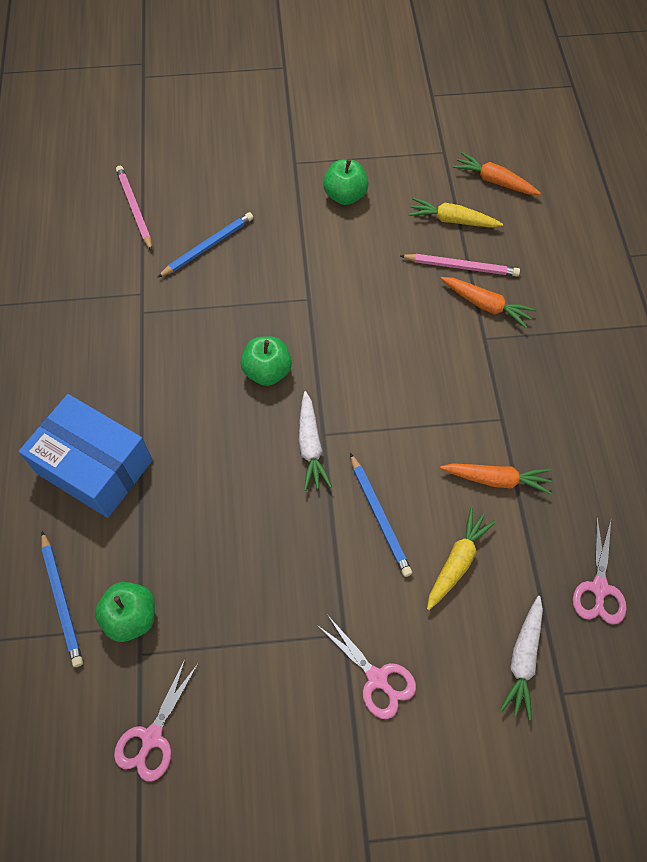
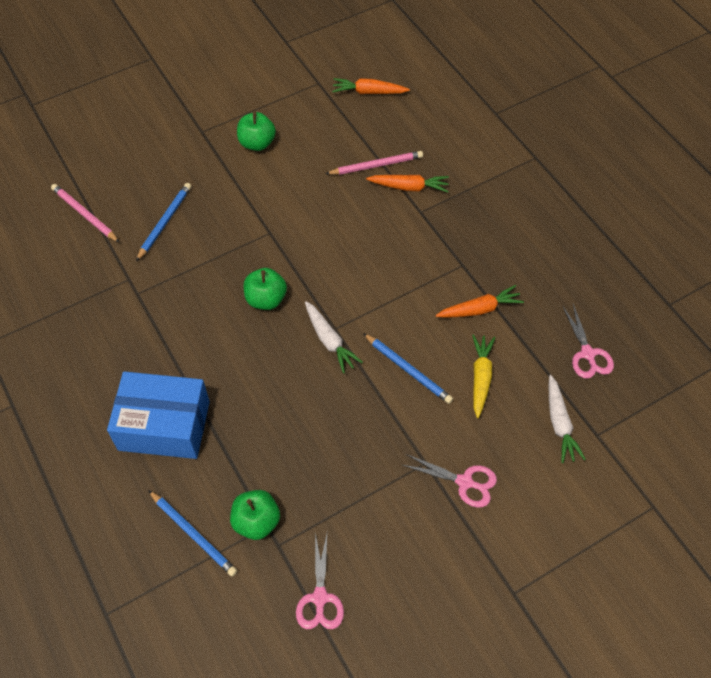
camera: 25 degrees left, 5 degrees down
(452, 220) = (351, 133): yellow carrot -> none

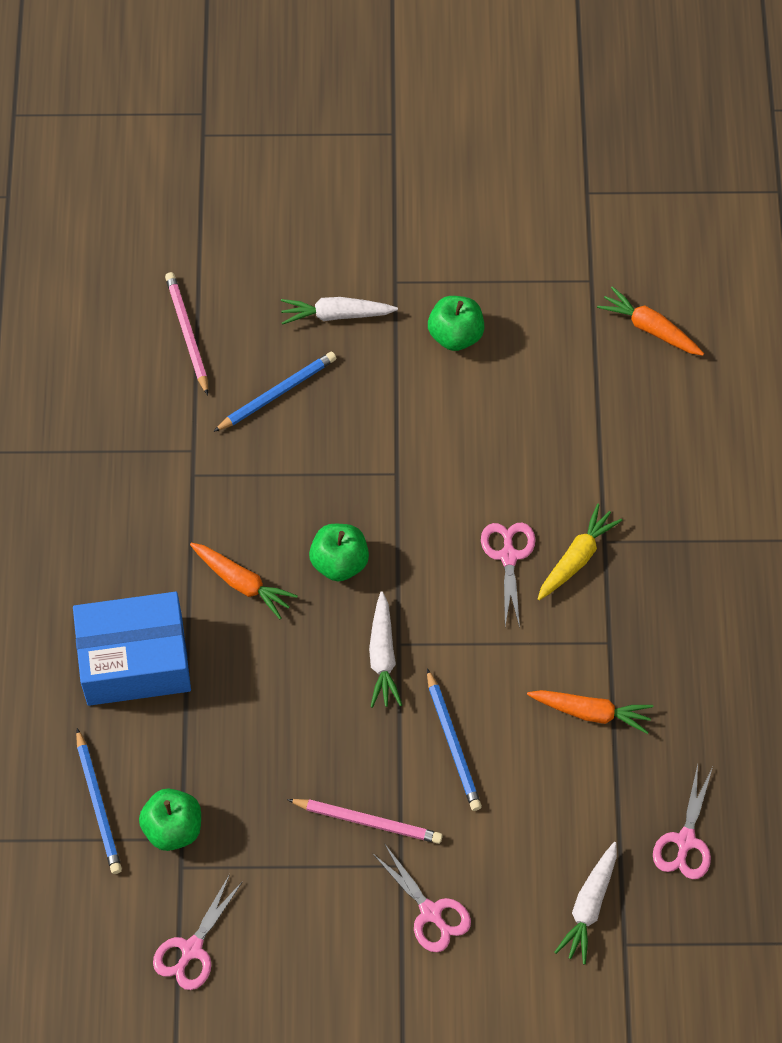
camera: 30 degrees right, 5 degrees up
(164, 425) = (135, 660): blue box -> blue box turned 45 degrees counterclockwise
(176, 164) = (336, 315): none -> white carrot
(369, 246) = (508, 556): none -> pink scissors
(376, 165) = (590, 445): pink pencil -> pink pencil (367, 821)
(409, 187) = (612, 498): orange carrot -> orange carrot (242, 582)
(480, 377) = (533, 799): yellow carrot -> yellow carrot (576, 558)

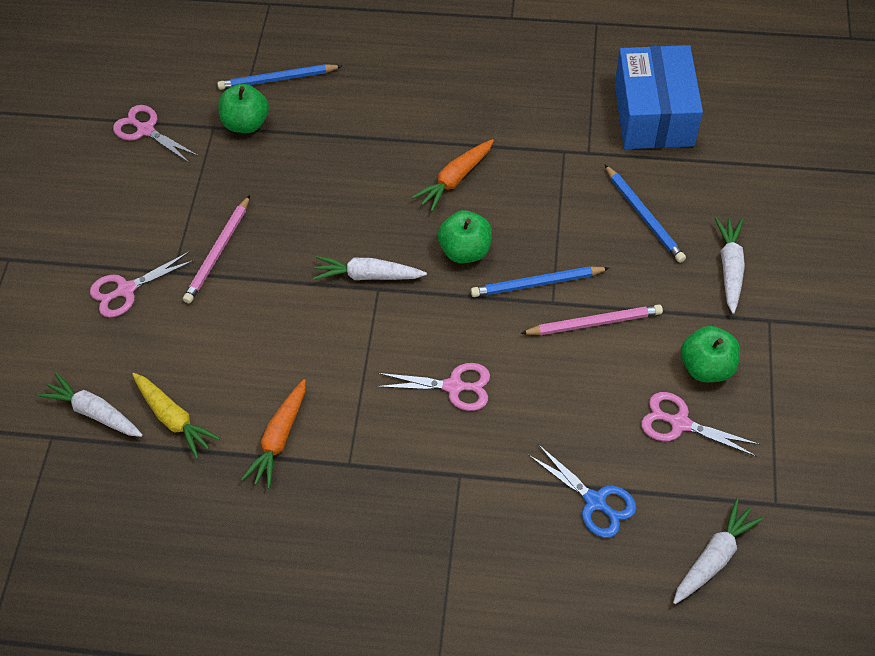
camera: 100 degrees right, 5 degrees down
(135, 660) = (395, 105): blue box -> blue box (653, 114)
(187, 334) = (709, 154): pink pencil -> pink pencil (594, 322)
(453, 743) = (274, 321): blue pencil -> blue pencil (537, 284)
(576, 558) = (444, 446): yellow carrot -> yellow carrot (174, 418)
(612, 424) = (595, 501): none -> blue scissors
(650, 328) = (713, 557): orange carrot -> white carrot
(685, 841) = (132, 504): pink scissors -> pink scissors (679, 423)

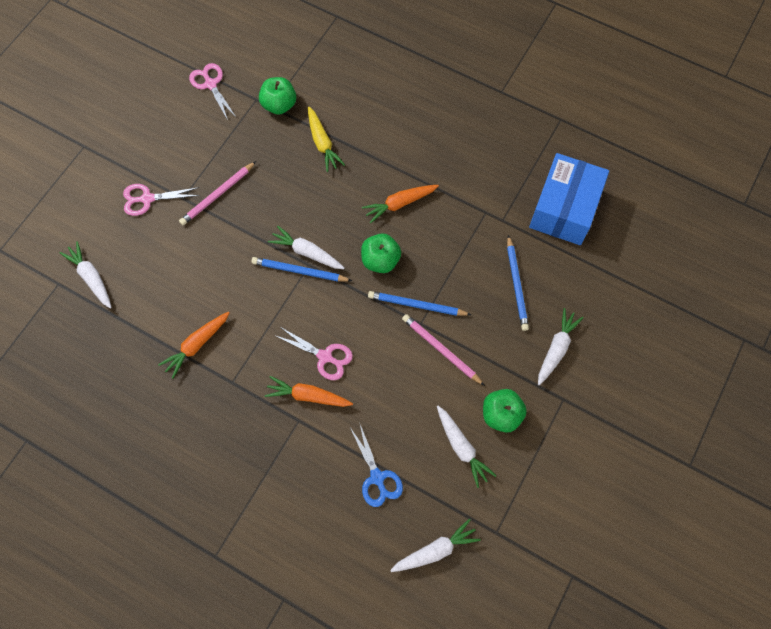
camera: 20 degrees right, 10 degrees up
(174, 418) = (137, 303): yellow carrot -> yellow carrot (322, 143)
(278, 79) = (315, 79): blue pencil -> blue pencil (299, 271)
(457, 441) = (308, 396): none -> orange carrot
(594, 322) = (441, 350): pink pencil -> pink pencil turned 150 degrees counterclockwise
(679, 423) = (461, 447): pink scissors -> white carrot

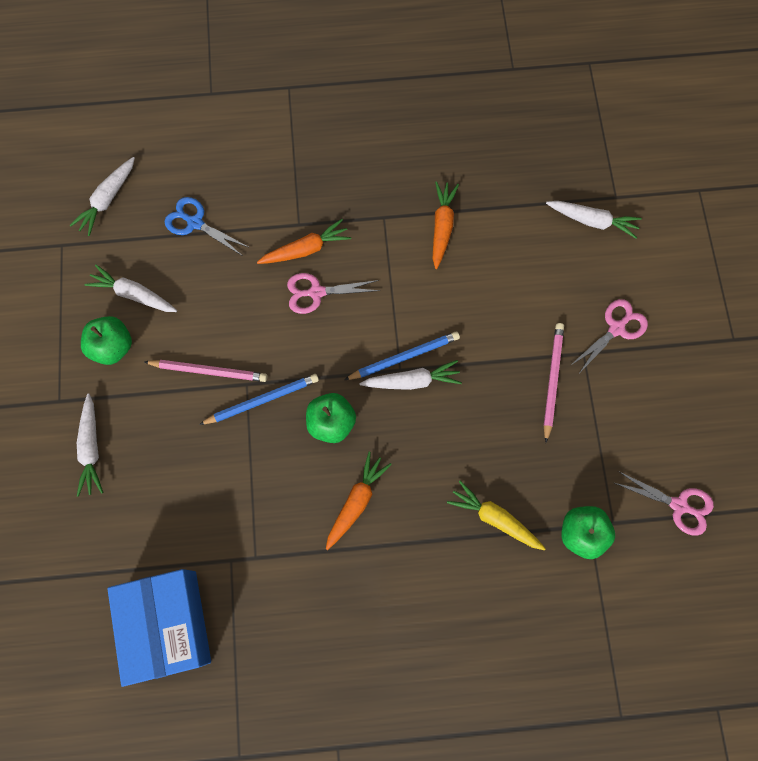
camera: 145 degrees right, 5 degrees up
(516, 284) = (171, 492): blue pencil -> none

